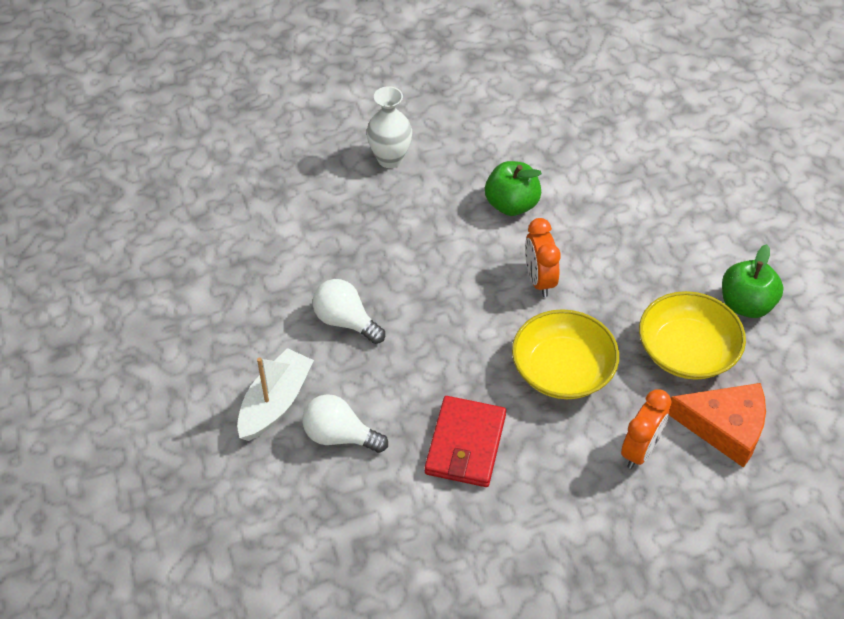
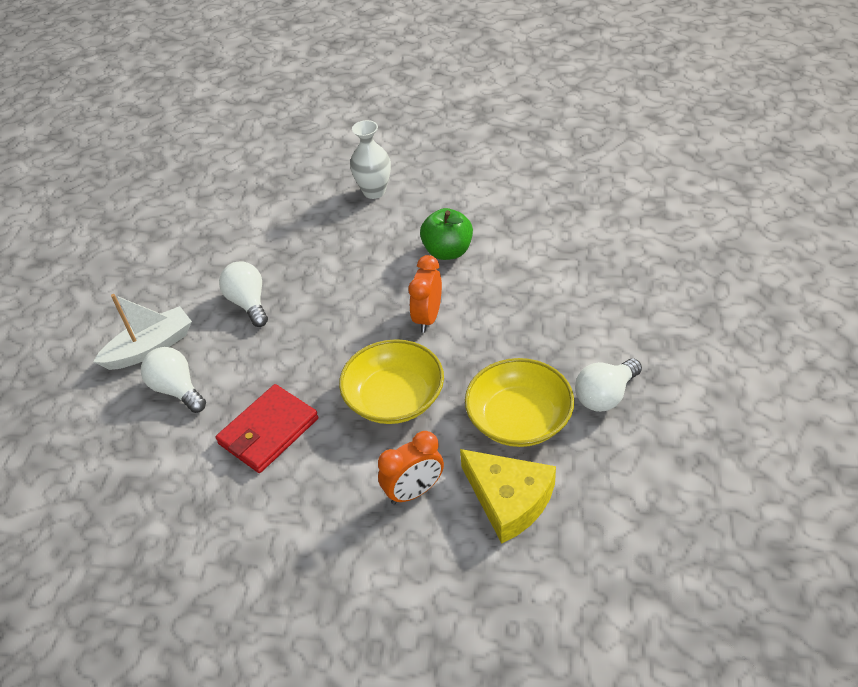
camera: 30 degrees right, 5 degrees down
(725, 427) = (508, 499): orange cheese -> yellow cheese
(746, 304) = (605, 396): green apple -> white light bulb

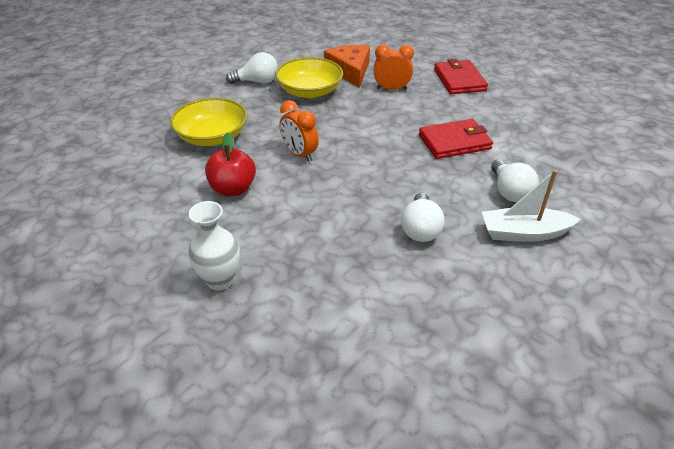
camera: 150 degrees left, 5 degrees down
(326, 581) = (459, 80): none -> red wallet
(394, 398) = (364, 125): yellow bowl -> yellow bowl (212, 136)
(428, 318) = (299, 154): orange clock -> orange clock turned 90 degrees clockwise
(448, 251) = (233, 189): green apple -> red apple
(508, 499) = (350, 71): yellow cheese -> orange cheese

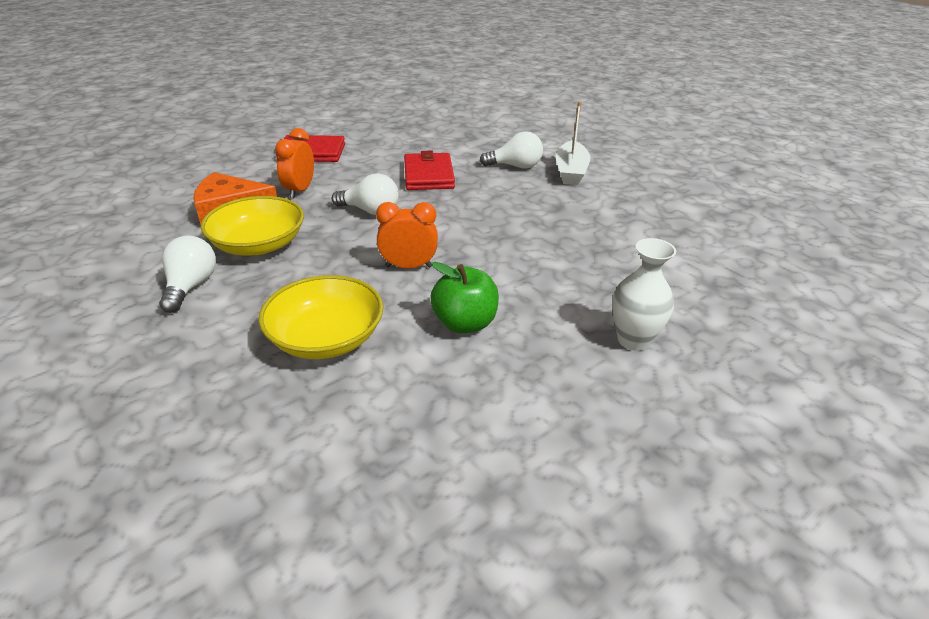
camera: 80 degrees left, 5 degrees down
(233, 189) = (465, 323): red apple -> green apple
(299, 154) = (408, 266): orange clock -> orange clock turned 150 degrees counterclockwise
(420, 229) = (560, 213): white light bulb -> white light bulb (370, 211)

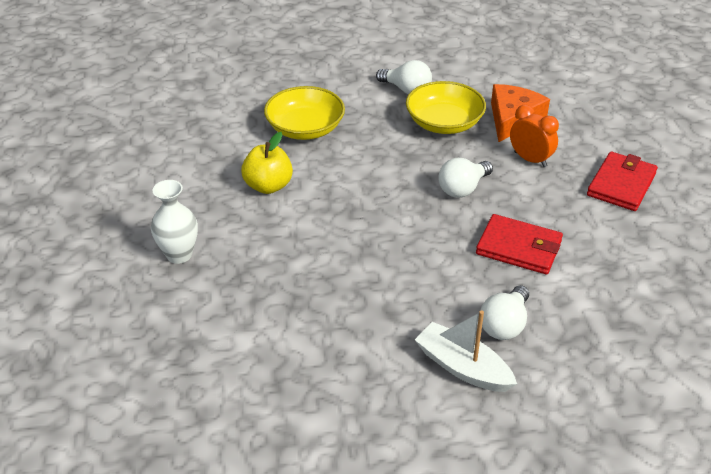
camera: 120 degrees right, 5 degrees up
(408, 266) = (357, 183): orange clock -> none
(465, 323) = (268, 186): green apple -> yellow apple

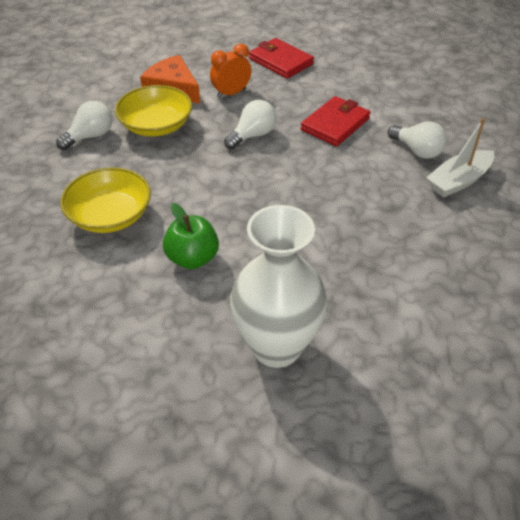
camera: 75 degrees left, 5 degrees up
(179, 254) = (276, 346): white vase -> white vase, size x1.75
(268, 186) = (192, 258): yellow apple -> green apple
(463, 188) = (252, 135): white light bulb -> white light bulb turned 105 degrees counterclockwise

